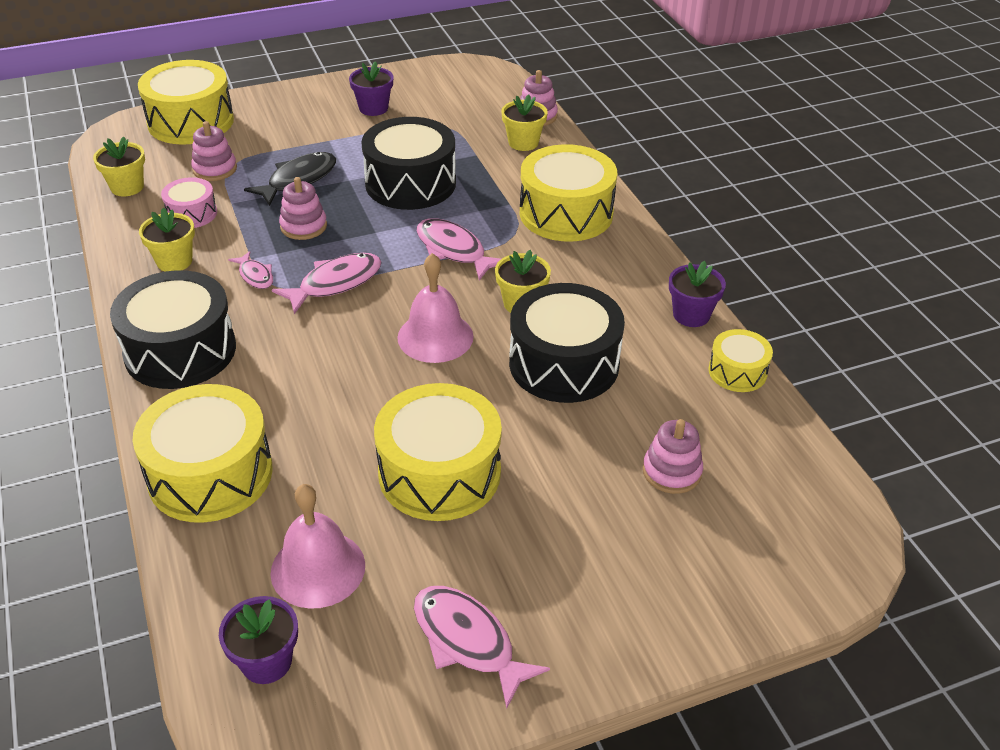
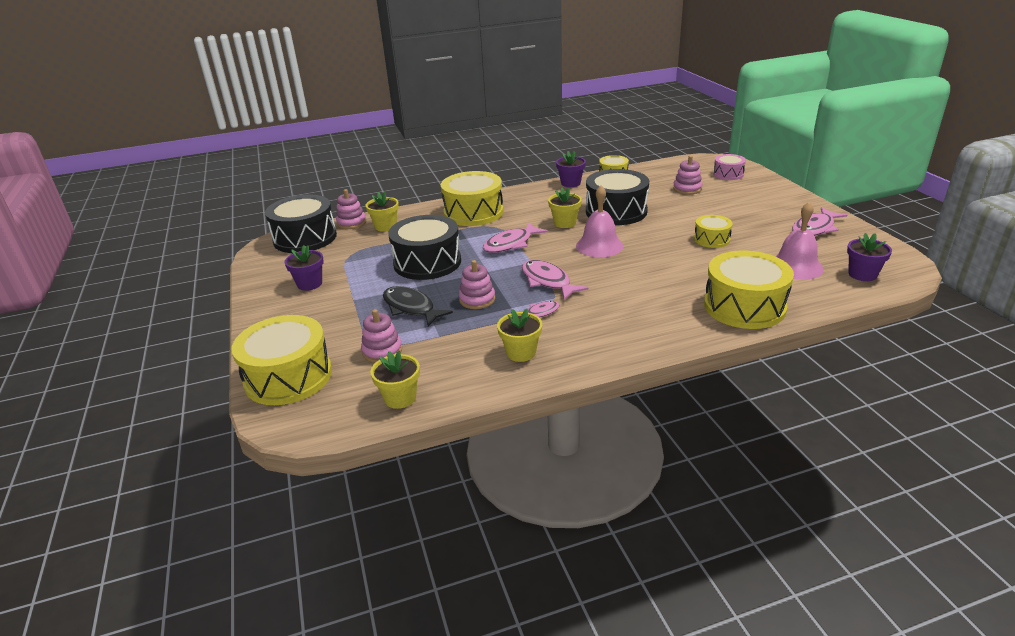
camera: 85 degrees left, 10 degrees down
(180, 350) = (631, 334): black drum -> black drum (305, 238)
(192, 213) = (452, 354): pink drum -> pink drum (728, 174)
(439, 473) = (711, 239): yellow drum -> yellow drum, size x0.52

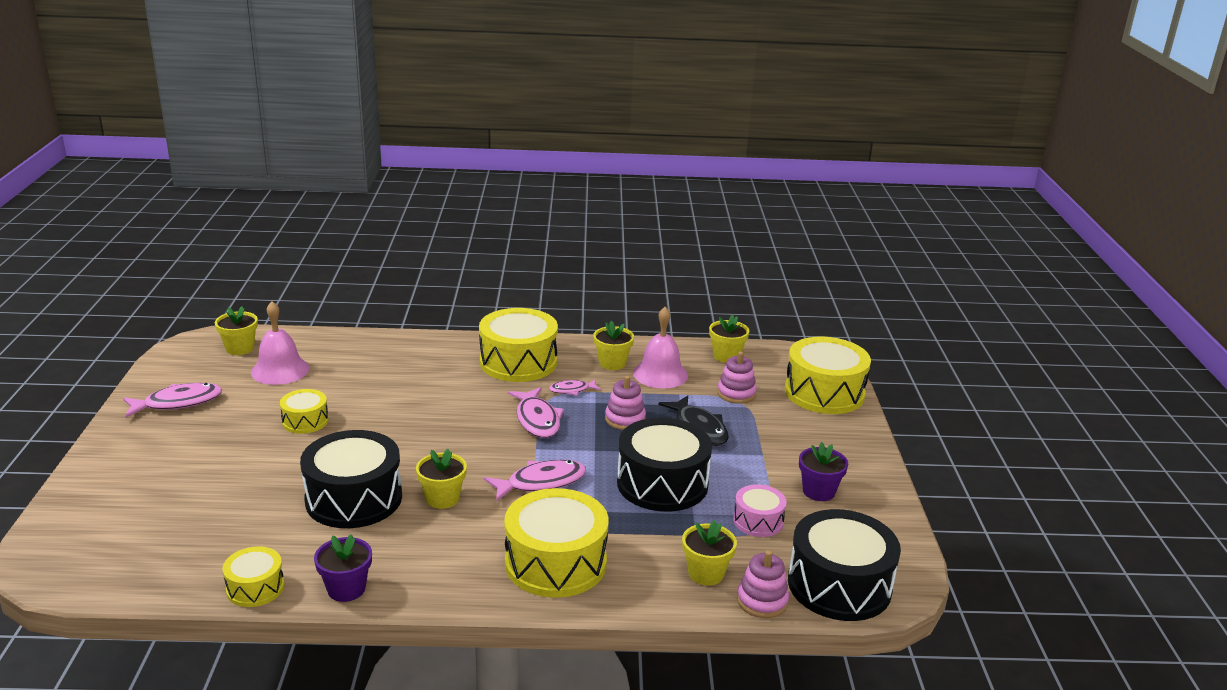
camera: 165 degrees left, 5 degrees down
(599, 246) = (438, 449): pink bell -> pink bell (660, 374)
(687, 189) = (200, 513): pink stacking toy -> none
(728, 174) = (93, 526): pink drum -> pink drum (758, 521)
(744, 306) = (386, 350): yellow drum -> yellow drum (518, 362)
(862, 274) = (240, 348): purple flower pot -> yellow flower pot

